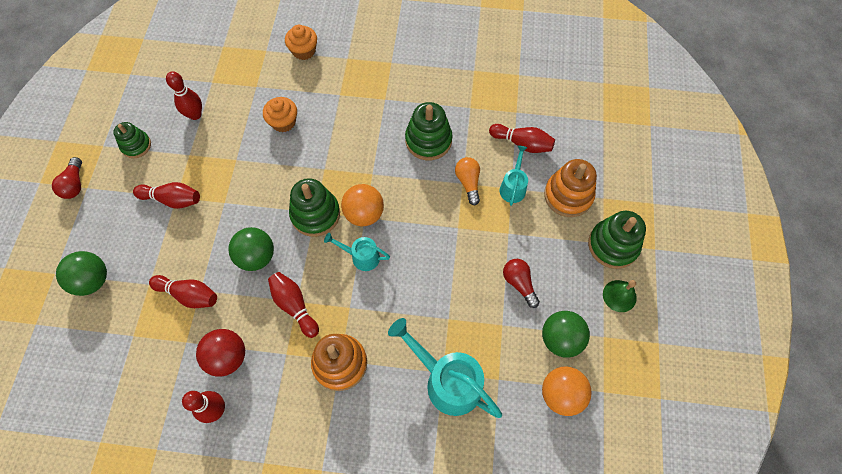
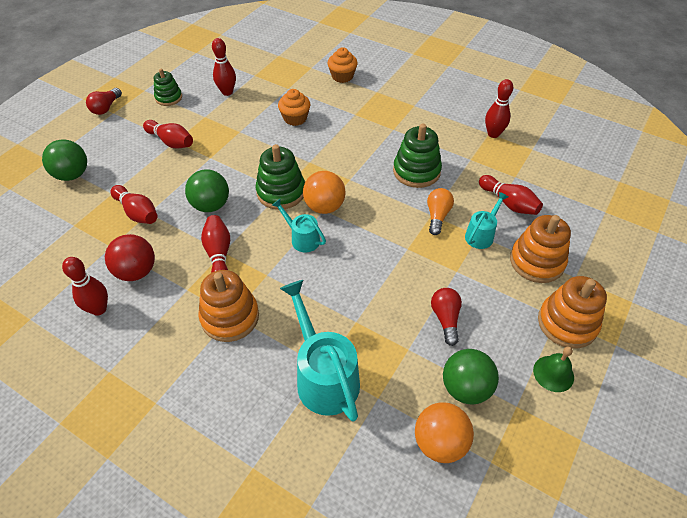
camera: 25 degrees right, 15 degrees down
(478, 70) = (493, 134): none -> red bowling pin
(613, 245) = (567, 323): green stacking toy -> orange stacking toy

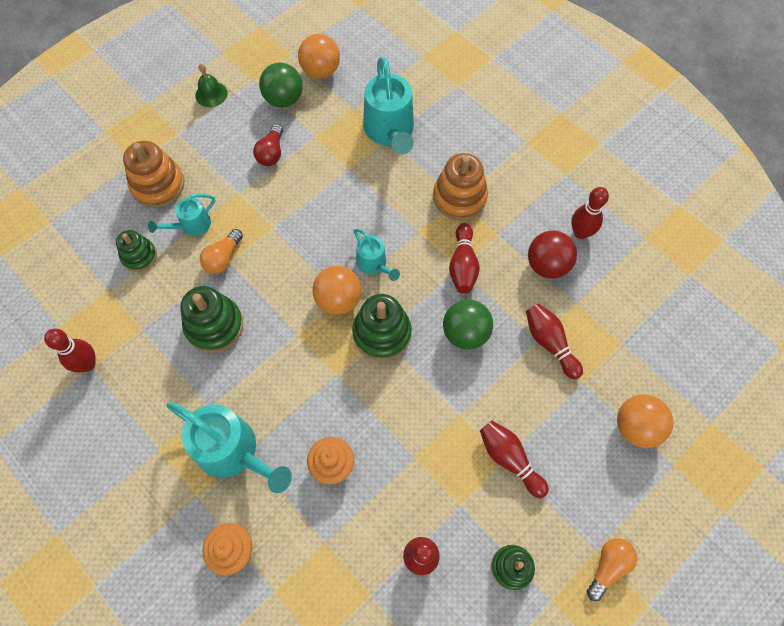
camera: 165 degrees left, 15 degrees up
(72, 175) = (636, 427): green ball -> orange ball
(106, 108) = (608, 567): red light bulb -> orange light bulb
(363, 112) = (234, 452): none -> turquoise watering can
(508, 203) = (139, 256): red bowling pin -> green stacking toy
(567, 323) = (172, 126): orange stacking toy -> none

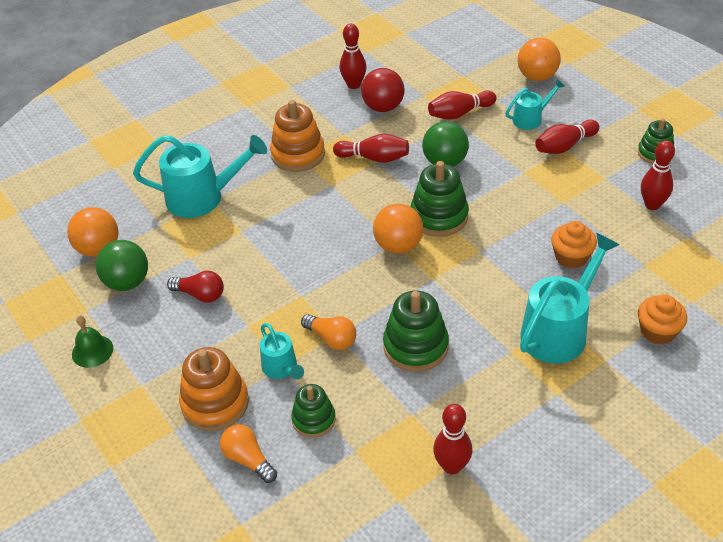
camera: 80 degrees left, 20 degrees down
(374, 264) = (362, 218): turquoise watering can -> turquoise watering can (531, 118)
(608, 567) = (649, 104): orange light bulb -> orange light bulb (248, 459)

